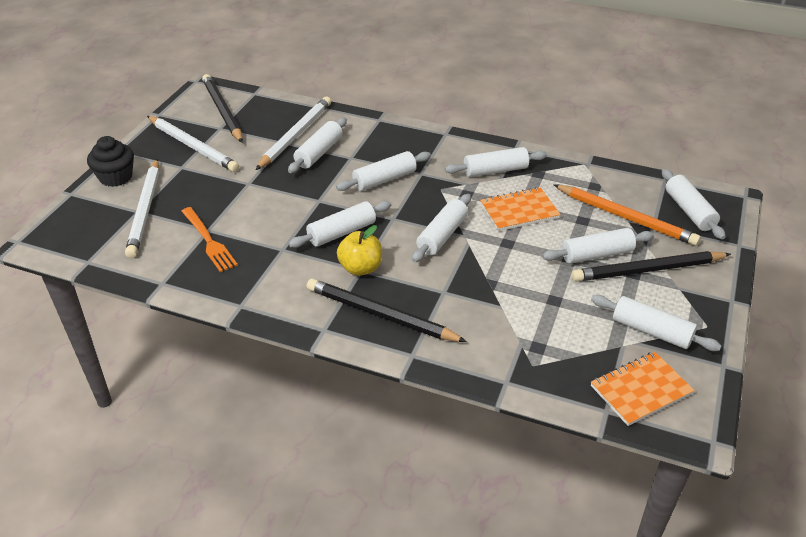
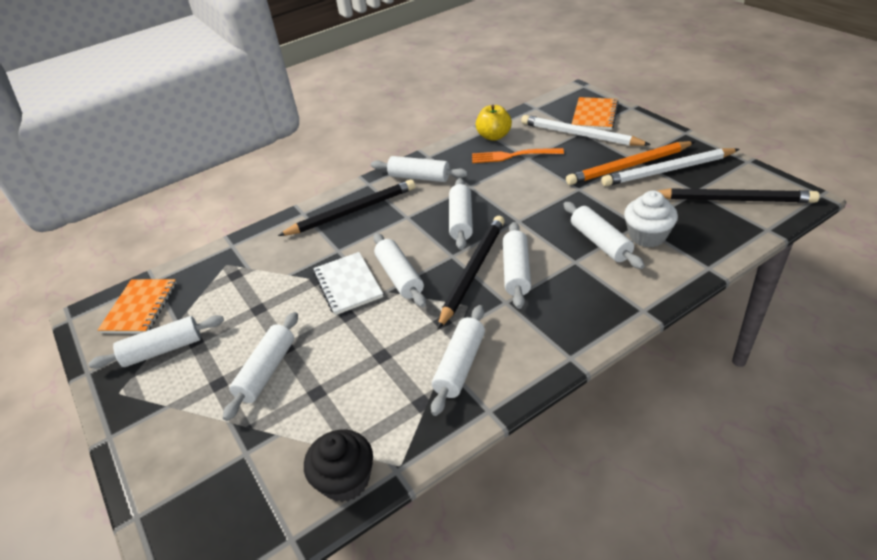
camera: 130 degrees right, 0 degrees up
(116, 177) = (641, 128): black cupcake -> black cupcake (345, 480)
(295, 135) = (647, 236): white pencil -> white cupcake
(360, 268) = (409, 217): yellow apple -> yellow apple (494, 136)
(477, 260) = (348, 285): none -> white notebook
(519, 211) = (379, 348): orange notebook -> orange notebook (594, 115)
(625, 217) = (281, 435): orange pencil -> orange pencil (629, 166)
(648, 270) = (208, 398): black pencil -> black pencil (473, 271)
(689, 211) = (224, 513): white rolling pin -> white rolling pin (419, 177)

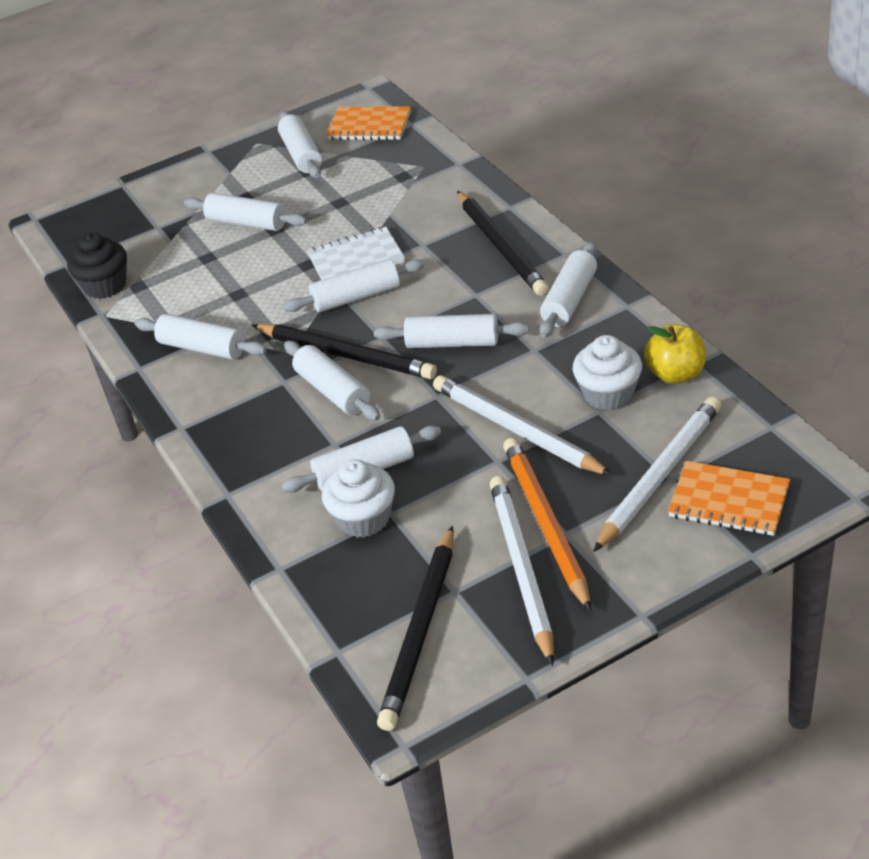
camera: 95 degrees right, 0 degrees up
(512, 156) = (608, 394): orange fork -> white cupcake
(516, 271) = (333, 391): white rolling pin -> white rolling pin turned 45 degrees clockwise
(549, 184) = (517, 430): none -> white pencil

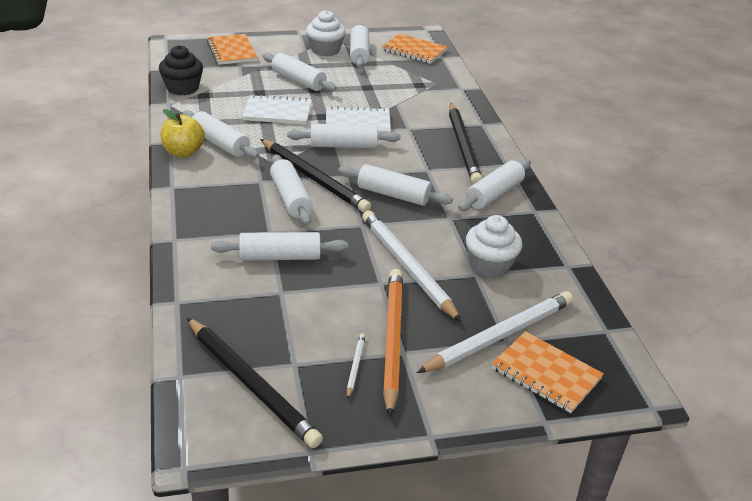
camera: 10 degrees right, 5 degrees down
(134, 208) = (231, 51): none -> orange notebook
(247, 278) = (277, 112): none -> white notebook
(363, 519) = (259, 289): white cupcake -> white cupcake (325, 50)
(420, 631) = (251, 384): black pencil -> black pencil turned 75 degrees counterclockwise
(522, 569) = (355, 366): white pencil -> white pencil, size x0.43
(675, 374) = (548, 268): yellow apple -> yellow apple (183, 152)

